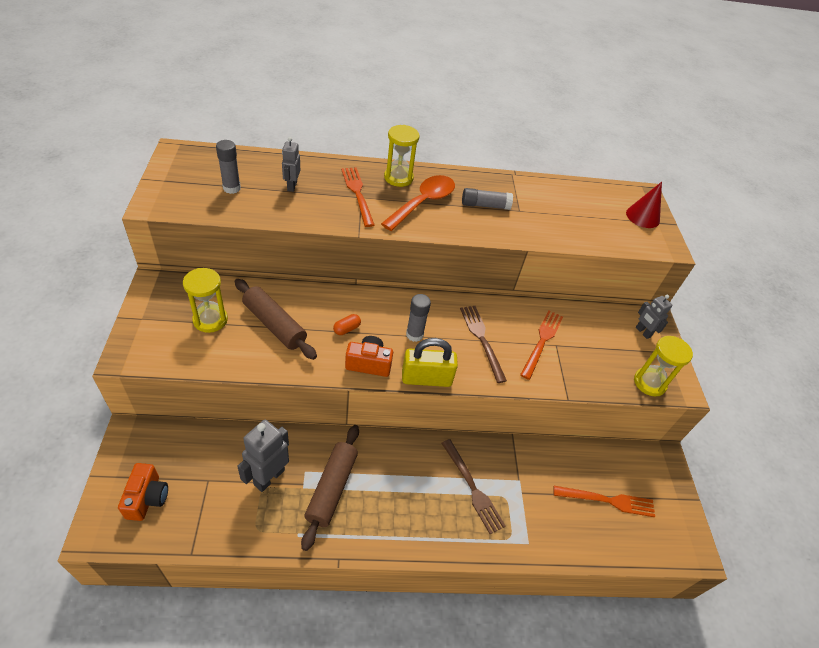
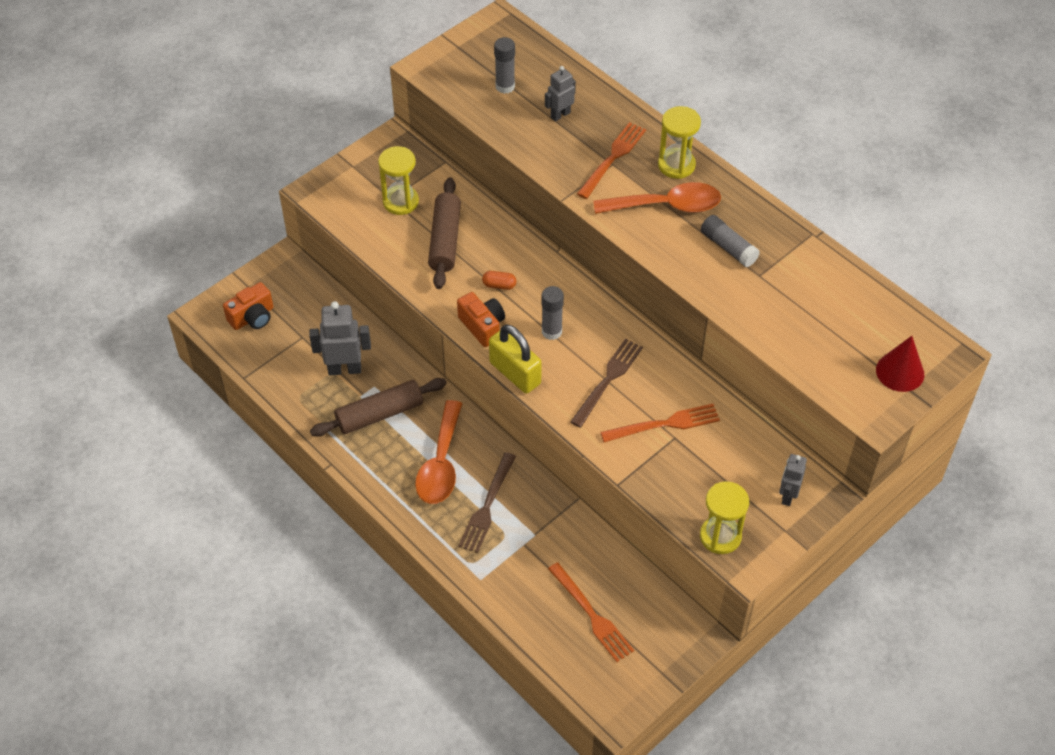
camera: 55 degrees right, 5 degrees up
(412, 486) = (441, 464): none -> orange spoon

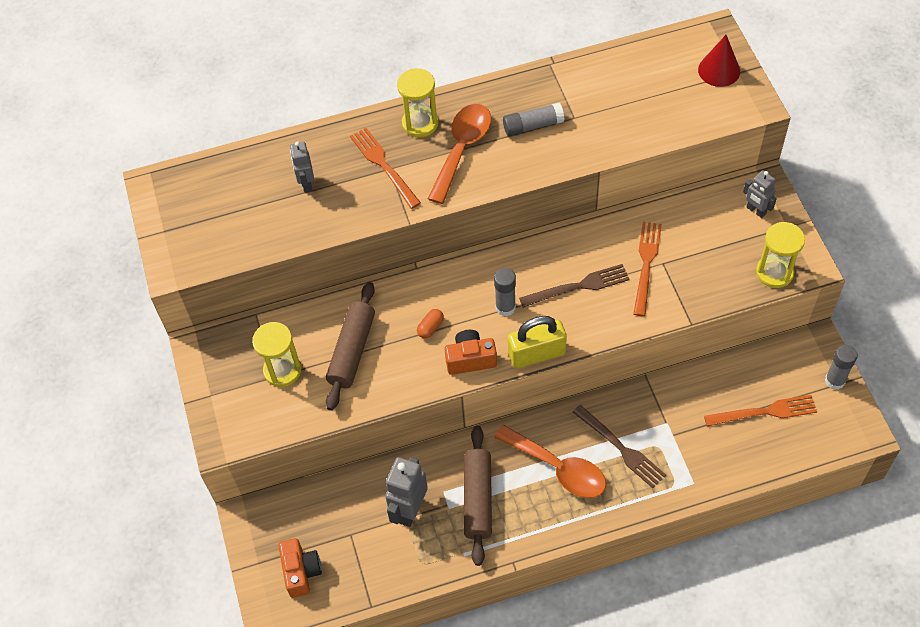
camera: 60 degrees left, 5 degrees up
(445, 240) = (352, 351): brown rolling pin -> brown rolling pin turned 75 degrees clockwise
(505, 86) = (242, 212): grey glue stick -> grey glue stick (834, 381)
(608, 379) = (579, 286): brown fork -> brown fork turned 105 degrees clockwise

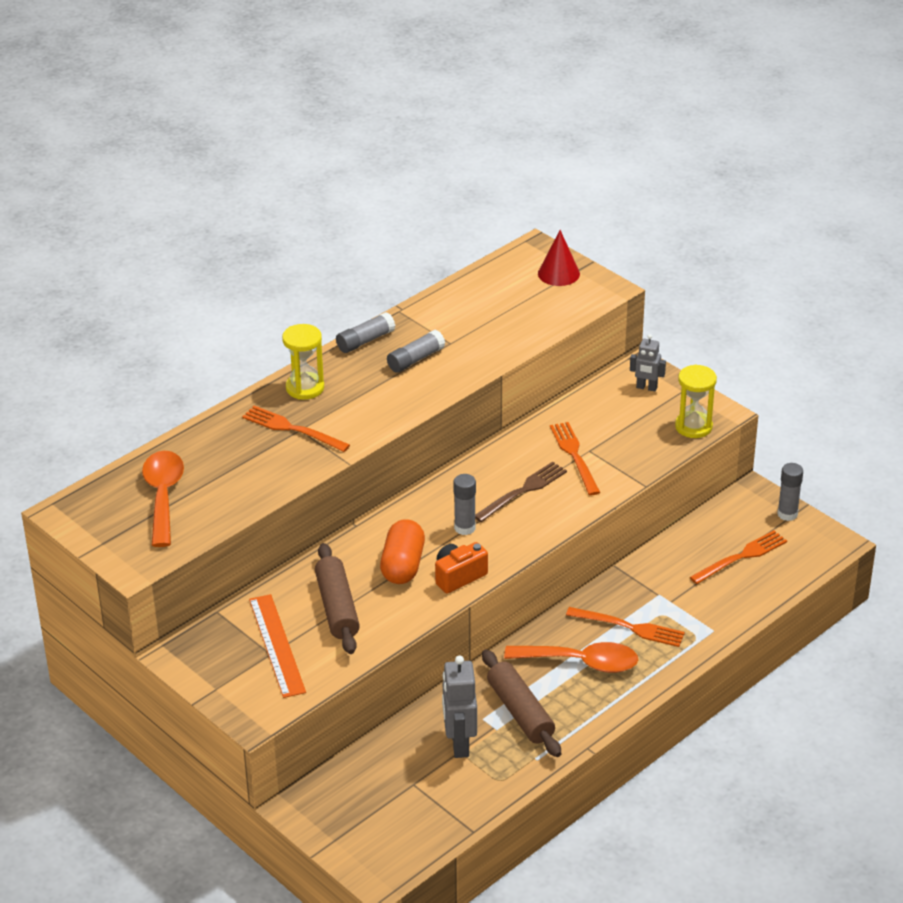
camera: 30 degrees left, 20 degrees down
(282, 370) = (277, 645): yellow hourglass -> orange ruler
(301, 572) = (383, 831): orange camera -> none
(306, 184) = (224, 464): grey robot -> none
(430, 327) = (403, 565): orange capsule -> orange capsule, size x2.11
(462, 149) = (360, 395): orange spoon -> orange spoon (163, 496)
(501, 88) = (365, 341): none -> grey glue stick
(536, 354) = (519, 552): yellow padlock -> none
(621, 449) = (630, 627): brown fork -> orange fork

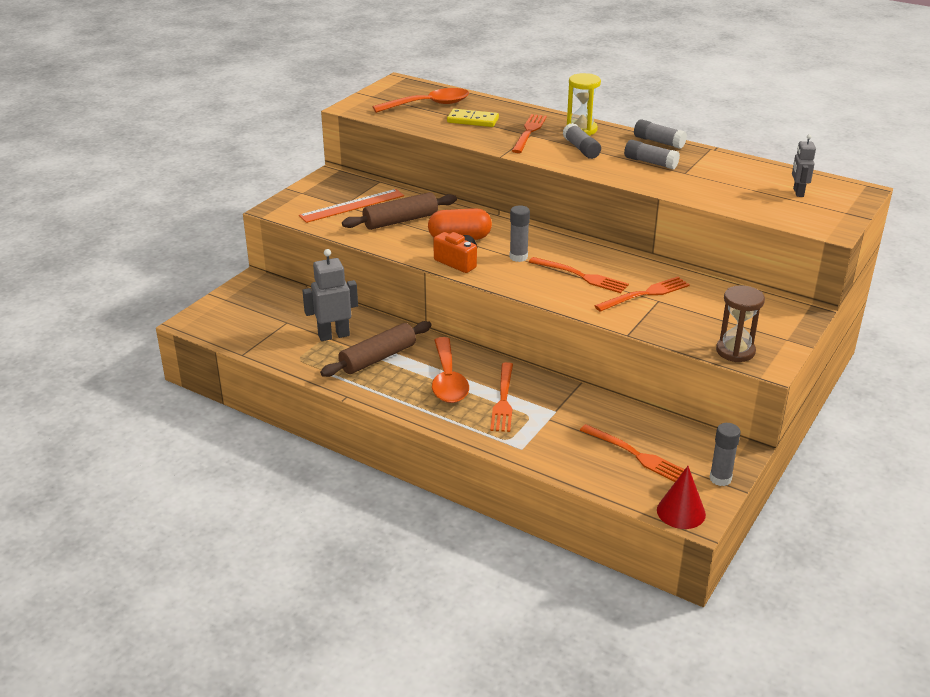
camera: 75 degrees right, 5 degrees down
(234, 467) = (473, 120): none -> yellow domino
(358, 400) = (581, 149): none -> grey glue stick
(523, 490) = (582, 276): brown fork -> orange fork
(558, 273) = (832, 205): red cone -> red cone (681, 512)
(646, 388) = (774, 319): grey robot -> grey robot (798, 192)
(693, 427) = (735, 351): yellow hourglass -> brown hourglass

